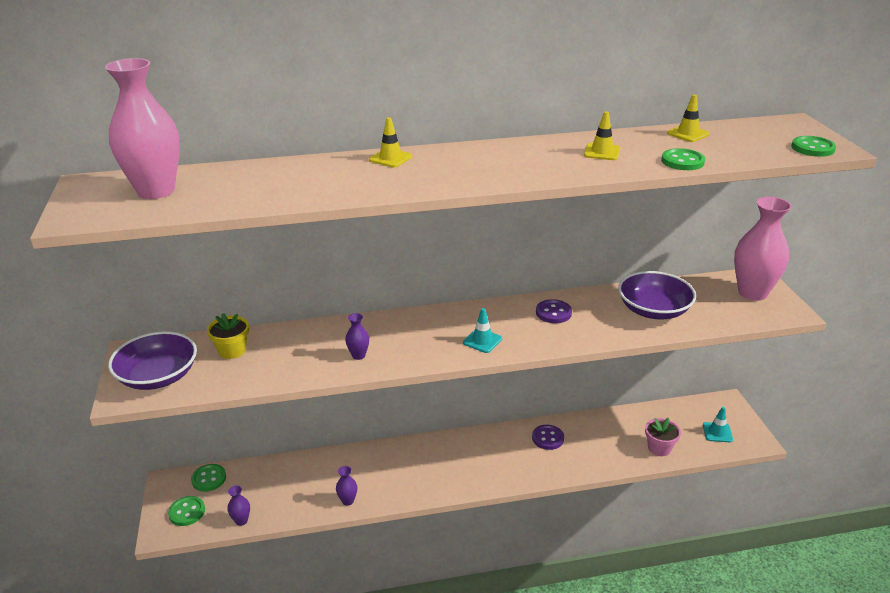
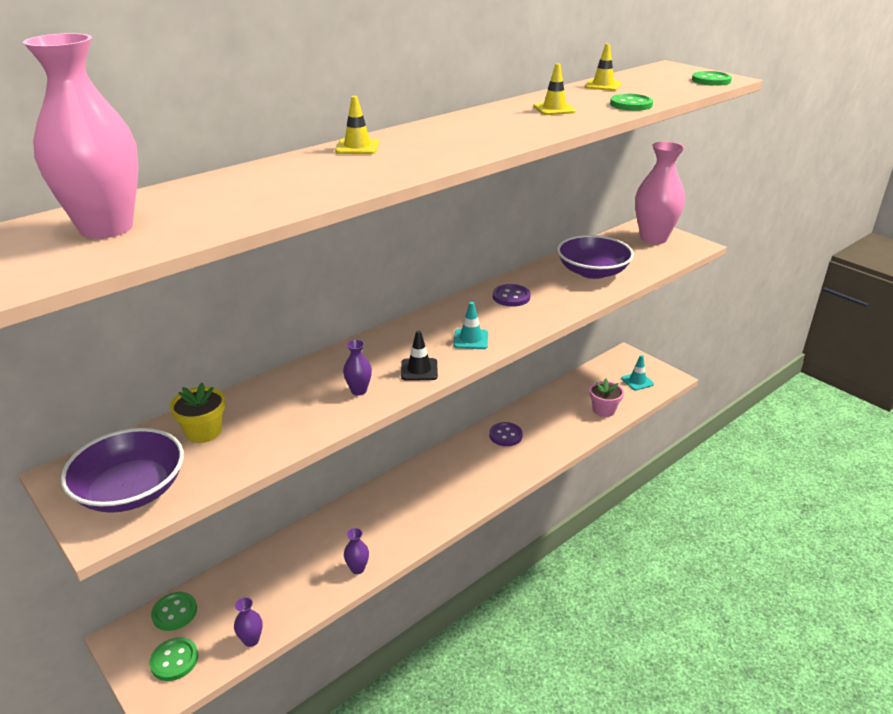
camera: 30 degrees left, 0 degrees up
(417, 353) = (419, 370): none -> black traffic cone

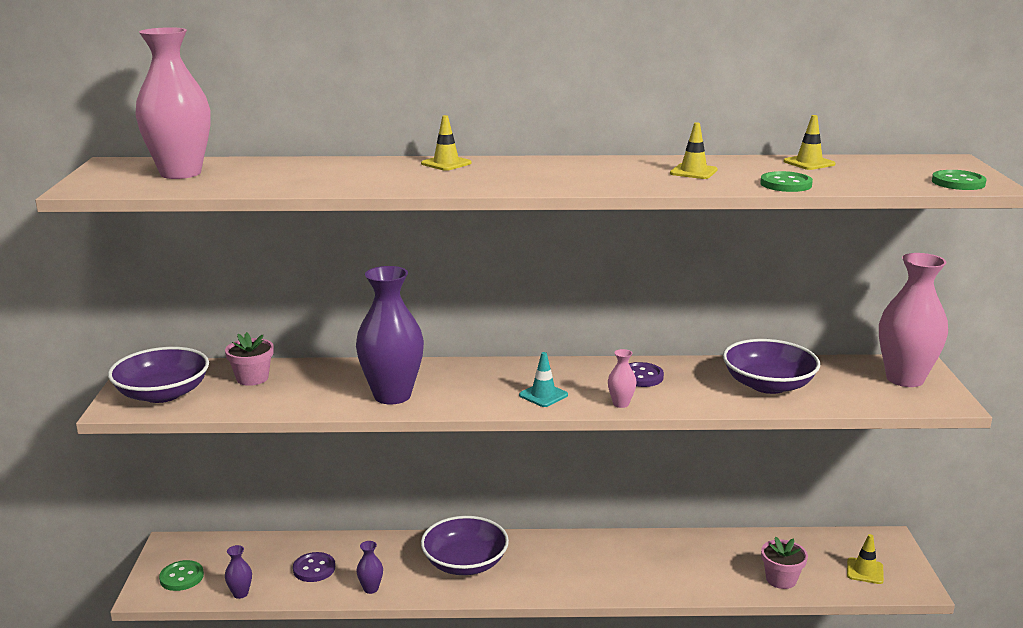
camera: 40 degrees right, 10 degrees down
(174, 612) = (217, 547): green button -> none
(204, 432) = (252, 378): yellow flower pot -> pink flower pot
(359, 391) = (392, 395): purple vase -> purple vase, size x2.36
(402, 507) = (465, 563): none -> purple bowl
(419, 370) = (461, 400): black traffic cone -> none
(505, 435) = (638, 552): purple button -> purple button (314, 569)
(531, 323) = (621, 404): none -> pink vase
(637, 381) = (865, 571): turquoise traffic cone -> yellow traffic cone

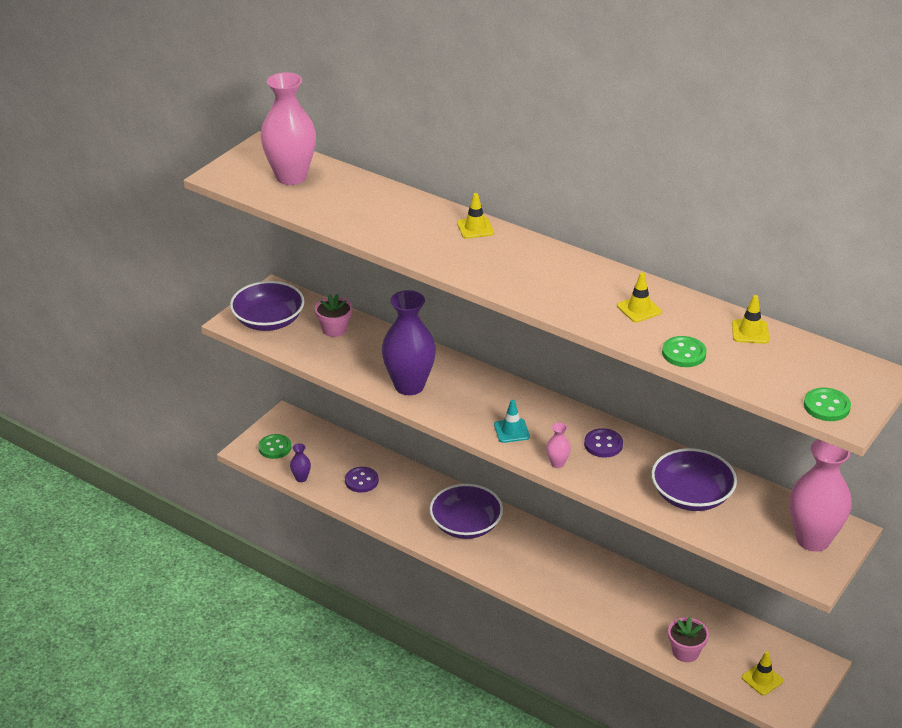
camera: 35 degrees right, 15 degrees up
(371, 589) = (385, 515): purple vase -> none

